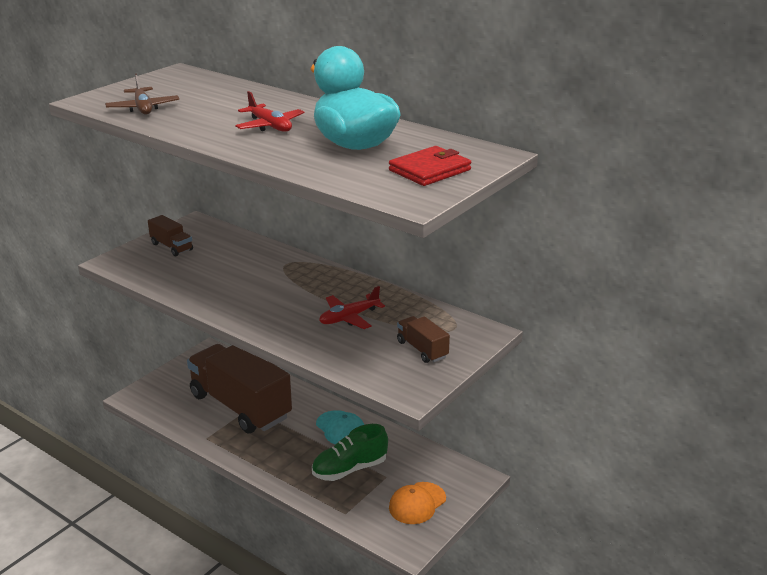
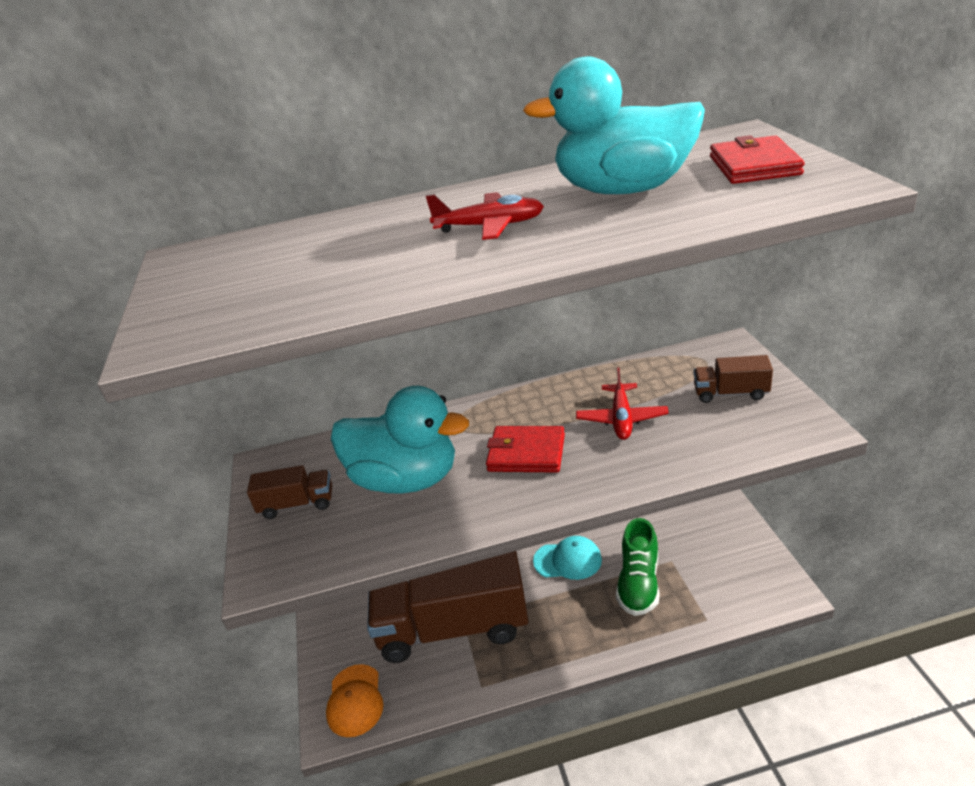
camera: 45 degrees left, 5 degrees up
(143, 108) = (275, 301): brown plane -> none
(221, 269) = (406, 479): none -> turquoise duck
(281, 297) = (526, 453): none -> red wallet
(417, 503) = (728, 557): orange cap -> orange cap (355, 700)

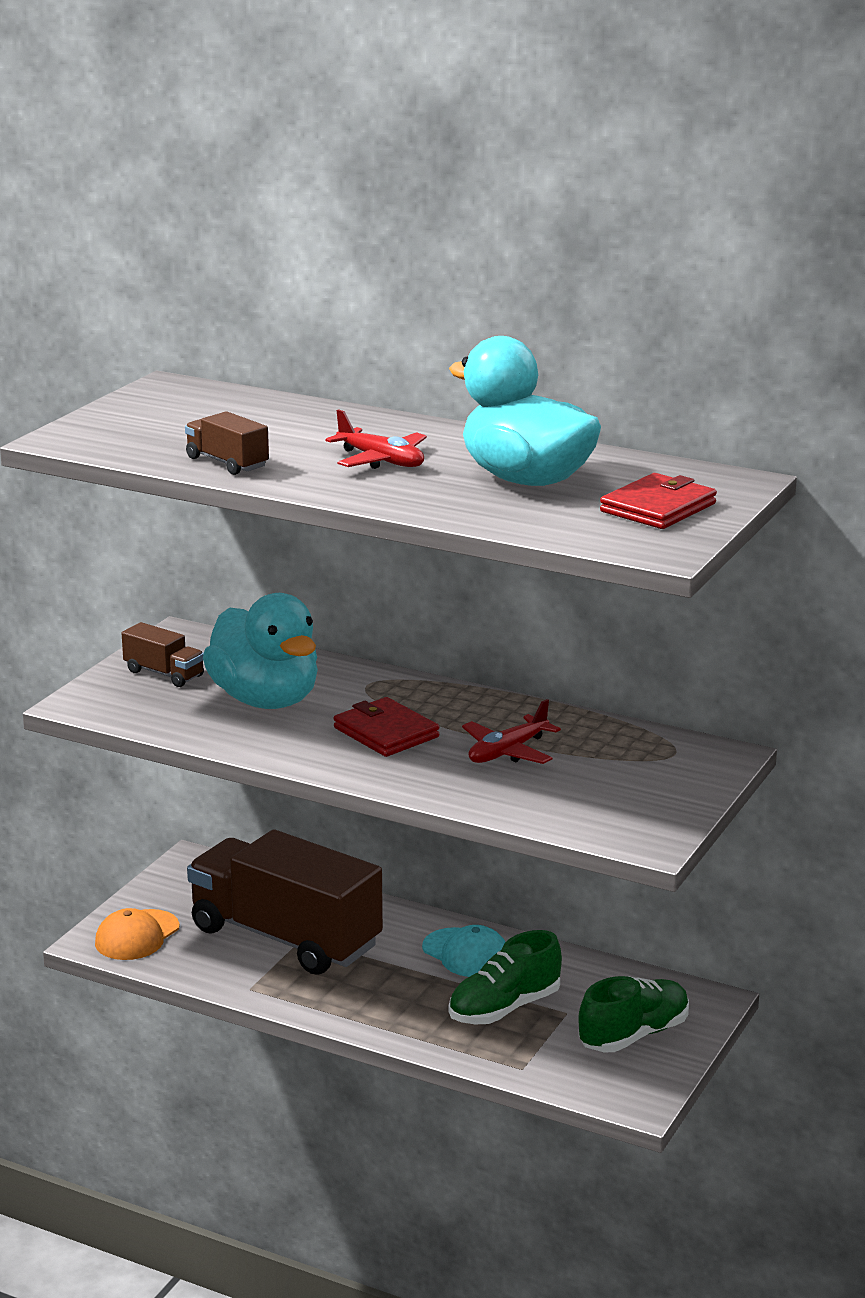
camera: 35 degrees right, 10 degrees down
(722, 550) = (634, 1035): none -> green shoe
(730, 393) = (639, 785): brown truck -> brown truck (227, 463)

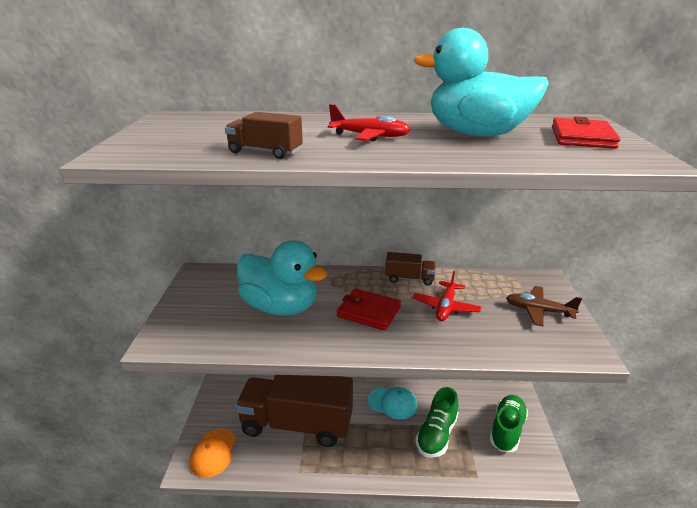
camera: 25 degrees left, 5 degrees up
(164, 674) = (204, 303): brown truck -> brown truck (409, 279)
(647, 787) = (538, 311): none -> brown plane

